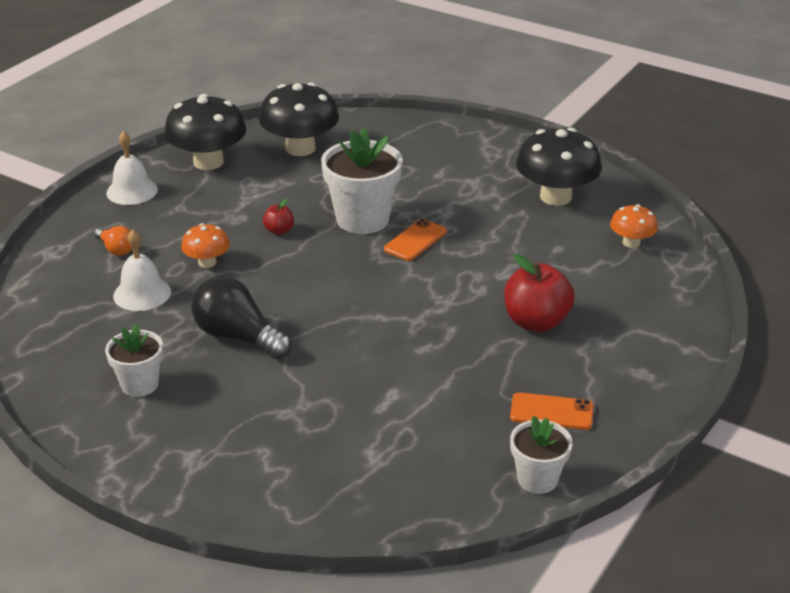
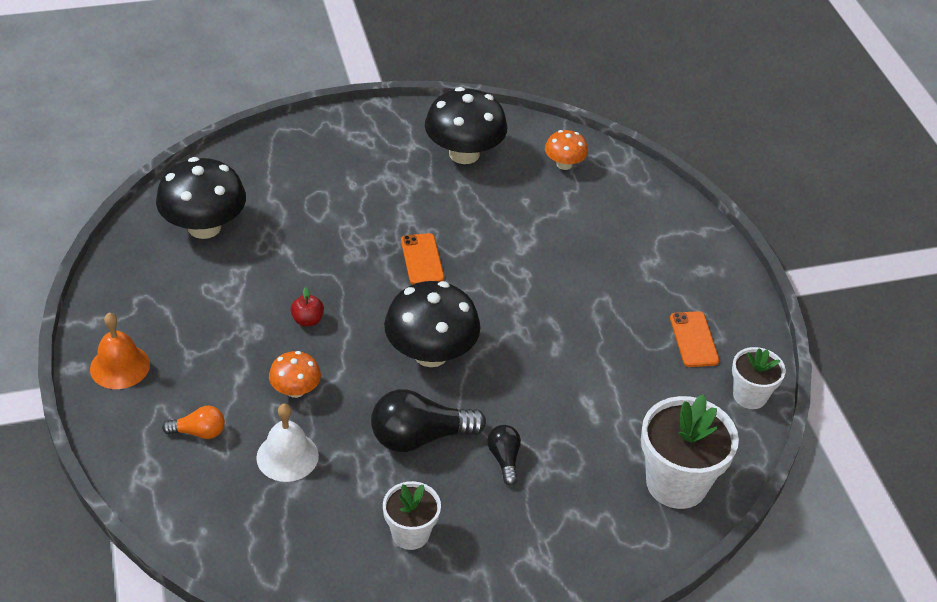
camera: 50 degrees left, 10 degrees up
(132, 191) = (120, 366): white bell -> orange bell
(208, 162) = (144, 291): black mushroom -> black mushroom (431, 353)
(272, 387) = (504, 459): none -> black light bulb
(362, 219) = (356, 265): white flower pot -> white flower pot (676, 483)
(536, 322) = (593, 274): red apple -> none
(551, 412) = (693, 339): orange phone -> orange phone turned 60 degrees counterclockwise

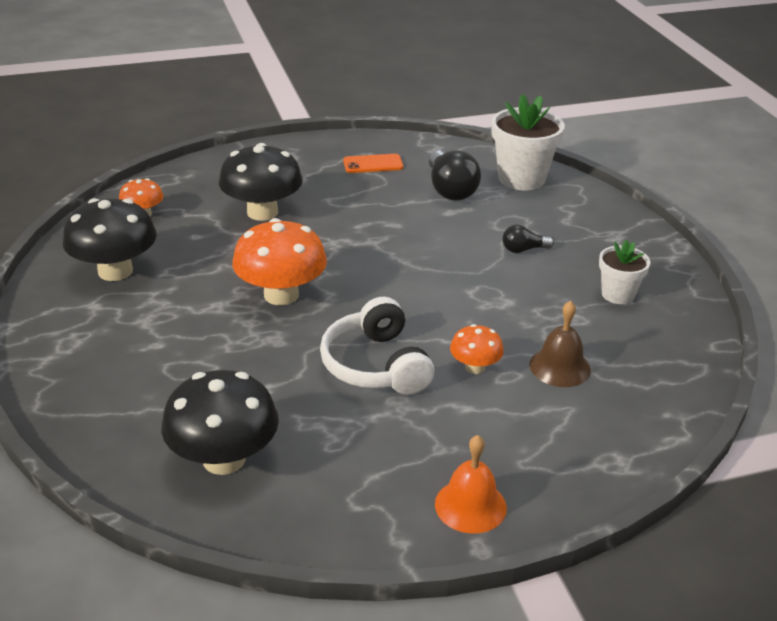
camera: 90 degrees left, 10 degrees down
(199, 432) = (548, 429): orange light bulb -> none
(287, 456) = (560, 367): white bell -> brown bell
(307, 320) = (376, 365): red apple -> white headphones
(420, 437) = (512, 292): black light bulb -> black light bulb (450, 190)
(422, 259) = (281, 295): orange phone -> orange mushroom
(431, 353) = (410, 287): black mushroom -> black mushroom (262, 212)
(750, 396) = (428, 146): white flower pot -> none

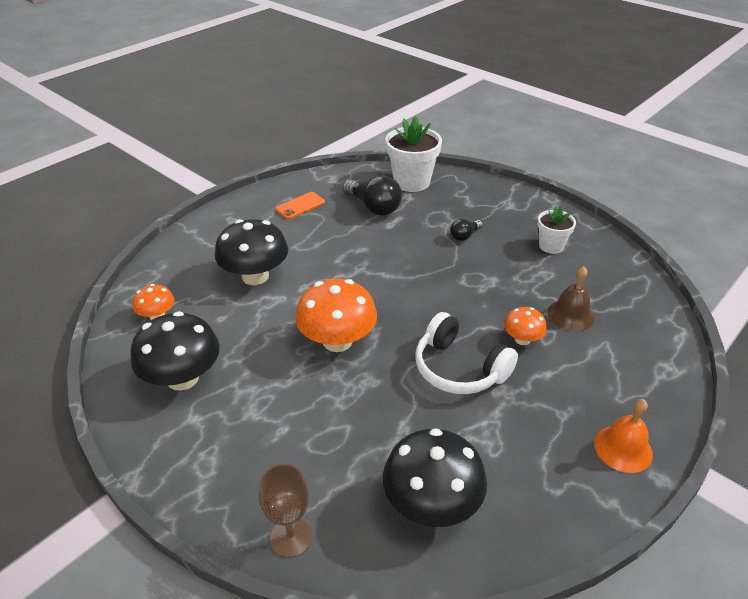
camera: 30 degrees left, 5 degrees up
(80, 426) = (290, 537): none -> brown goblet

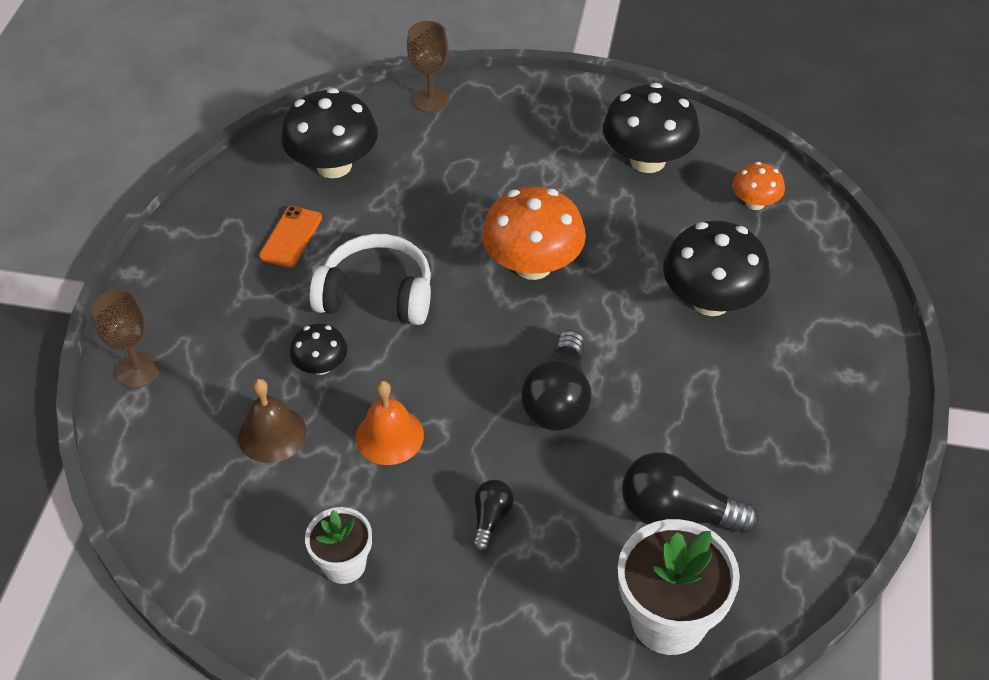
camera: 150 degrees right, 10 degrees up
(300, 206) = (790, 455): orange phone -> orange phone (291, 237)
(388, 267) = (559, 399): none -> black light bulb
(522, 339) = (321, 366): orange mushroom -> black mushroom
(623, 448) = (172, 285): orange bell -> orange bell (389, 436)
(661, 390) = (138, 370): none -> brown goblet

